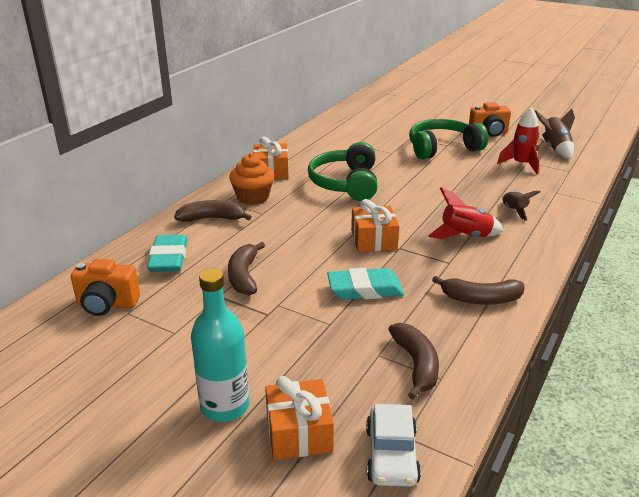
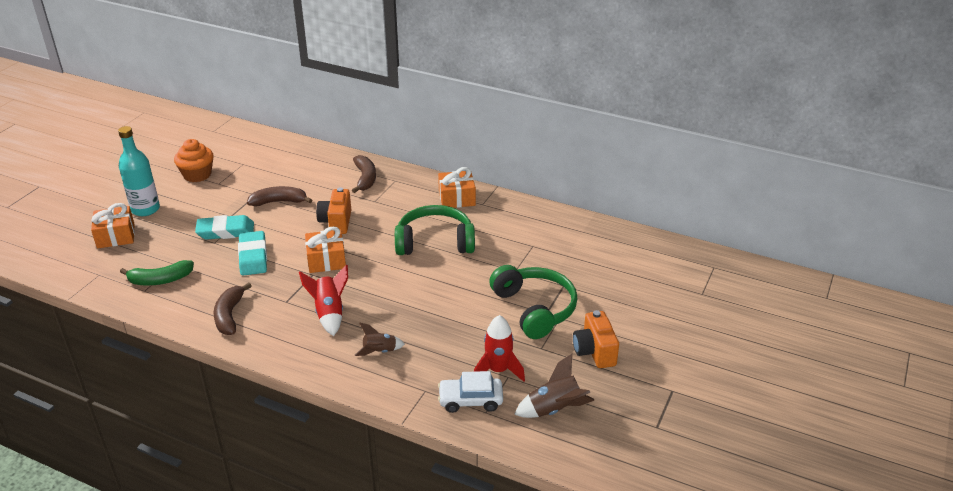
camera: 85 degrees right, 5 degrees up
(107, 304) = (253, 155): orange camera -> orange camera (336, 222)
(168, 258) = (307, 168): turquoise eraser -> turquoise eraser (225, 231)
(253, 197) = (403, 193): orange cupcake -> orange cupcake (197, 175)
(391, 455) = (86, 269): white car -> white car (470, 400)
(416, 365) = (160, 280): brown banana -> green banana

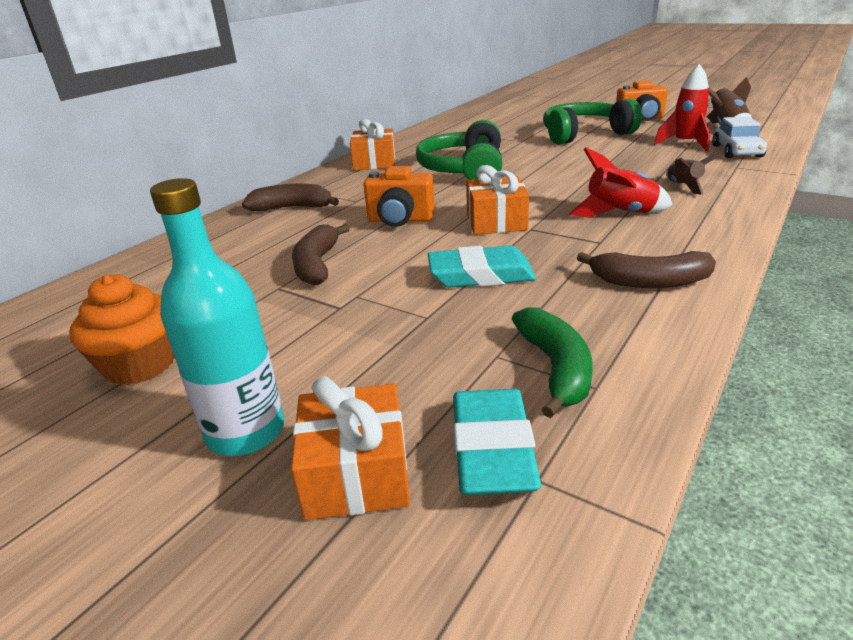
camera: 80 degrees left, 5 degrees down
(225, 231) = (392, 307): turquoise eraser -> turquoise eraser (492, 449)

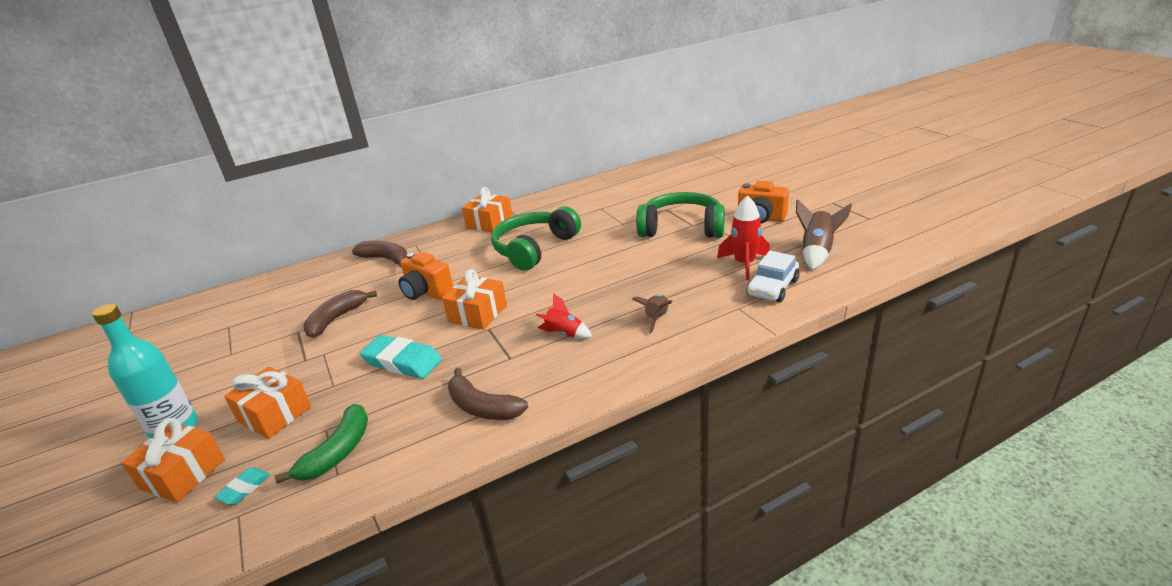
camera: 30 degrees right, 0 degrees up
(140, 364) = (186, 366): orange cupcake -> none
(392, 365) = (274, 414): none -> orange gift
(492, 449) = (244, 488): turquoise eraser -> turquoise eraser, size x0.51
(619, 214) = (564, 334): red rocket -> red rocket, size x0.66

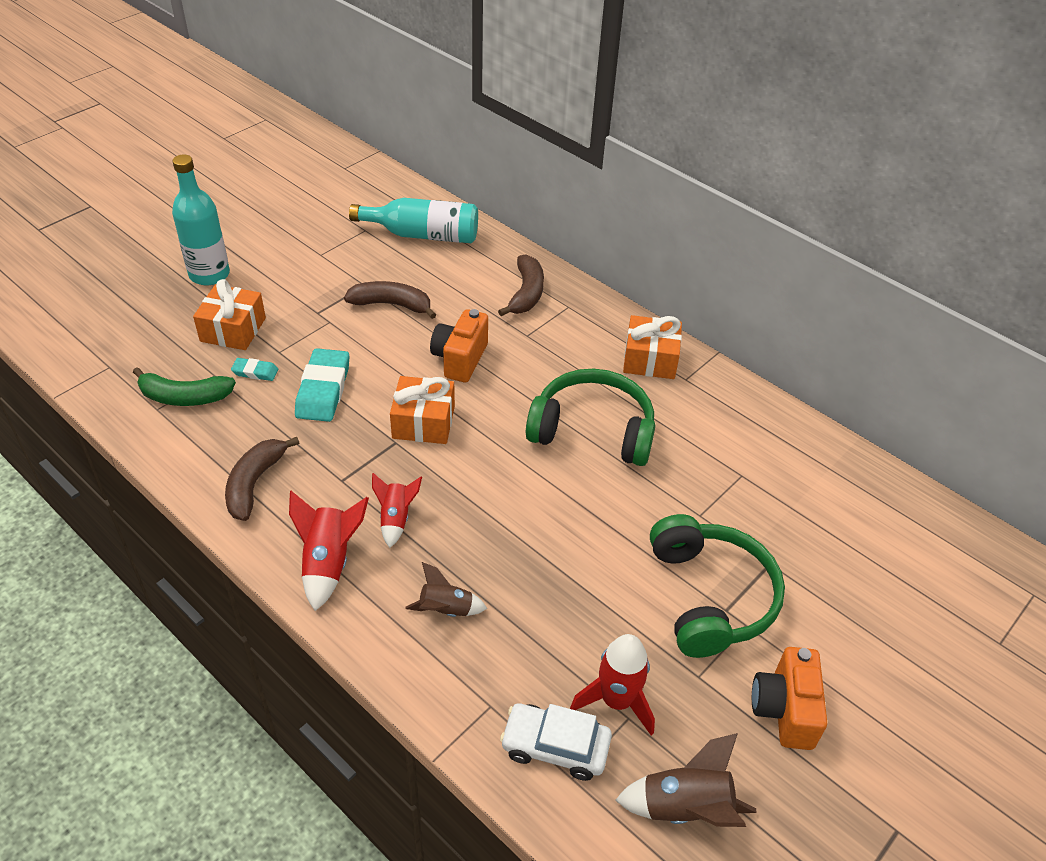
camera: 65 degrees right, 15 degrees up
(183, 474) = (155, 309): orange gift -> none
(244, 488) = (138, 356): turquoise eraser -> turquoise eraser (255, 372)
(270, 297) = (423, 235): none -> turquoise bottle
(590, 369) = (328, 562): none -> red rocket

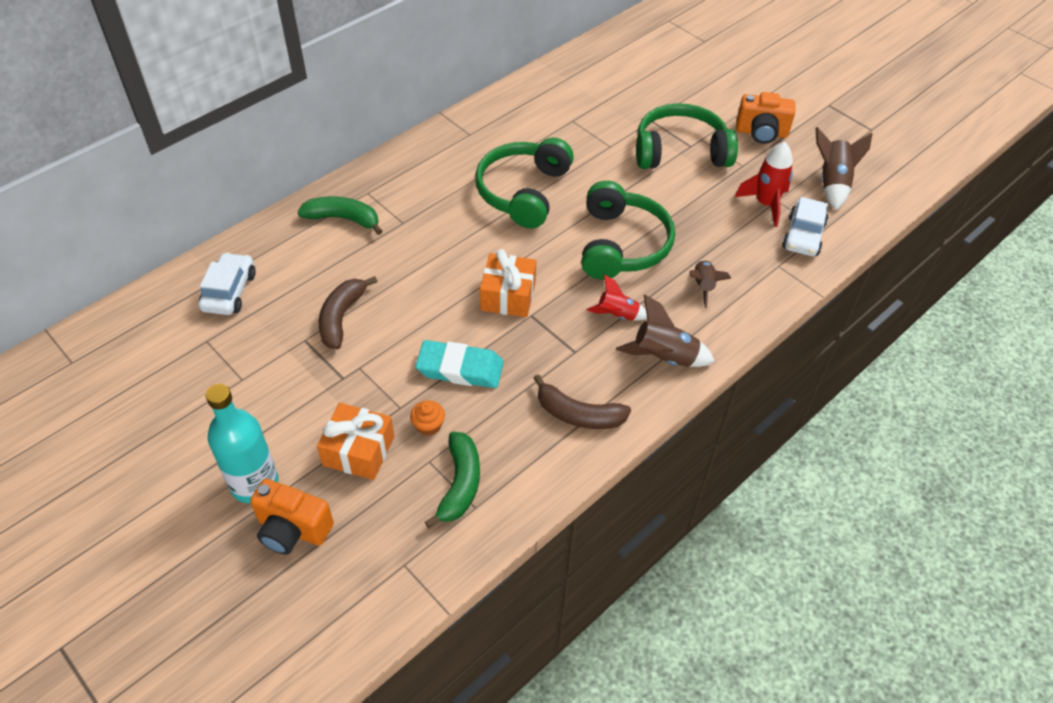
camera: 85 degrees left, 5 degrees up
(255, 372) = (428, 425): turquoise eraser -> orange cupcake
(328, 562) = (663, 357): red rocket -> brown rocket
(423, 235) = (229, 291): turquoise bottle -> white car
(460, 359) = (429, 269): orange camera -> orange camera (293, 529)
(513, 524) = (621, 244): none -> green headphones
(526, 293) = (343, 219): brown banana -> green banana
(650, 359) = (444, 150): orange gift -> none

